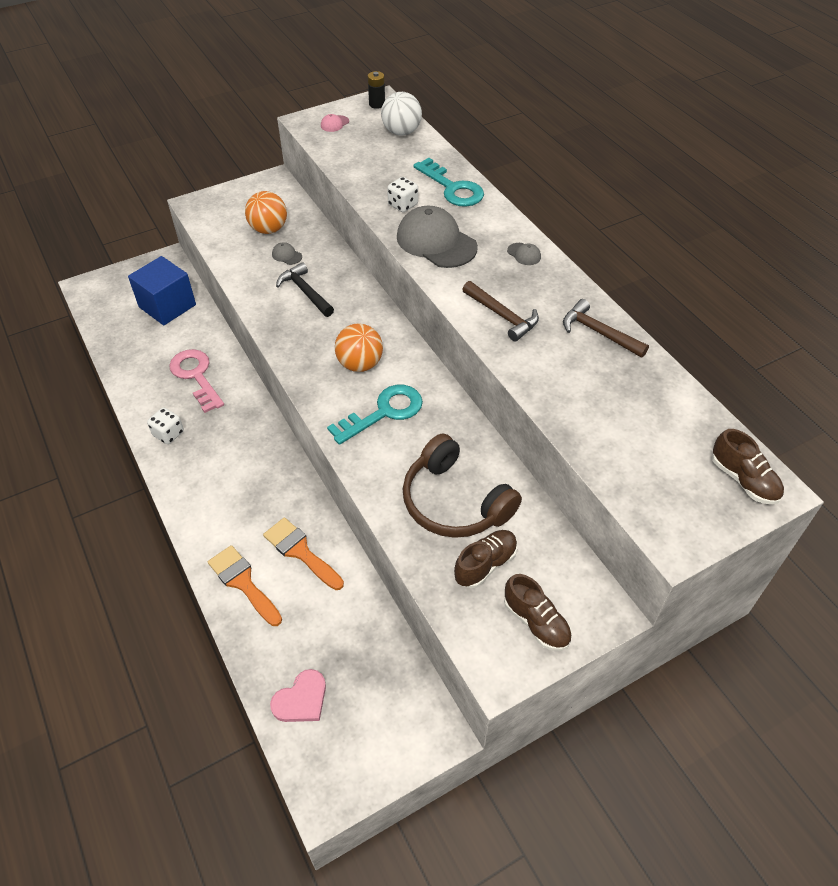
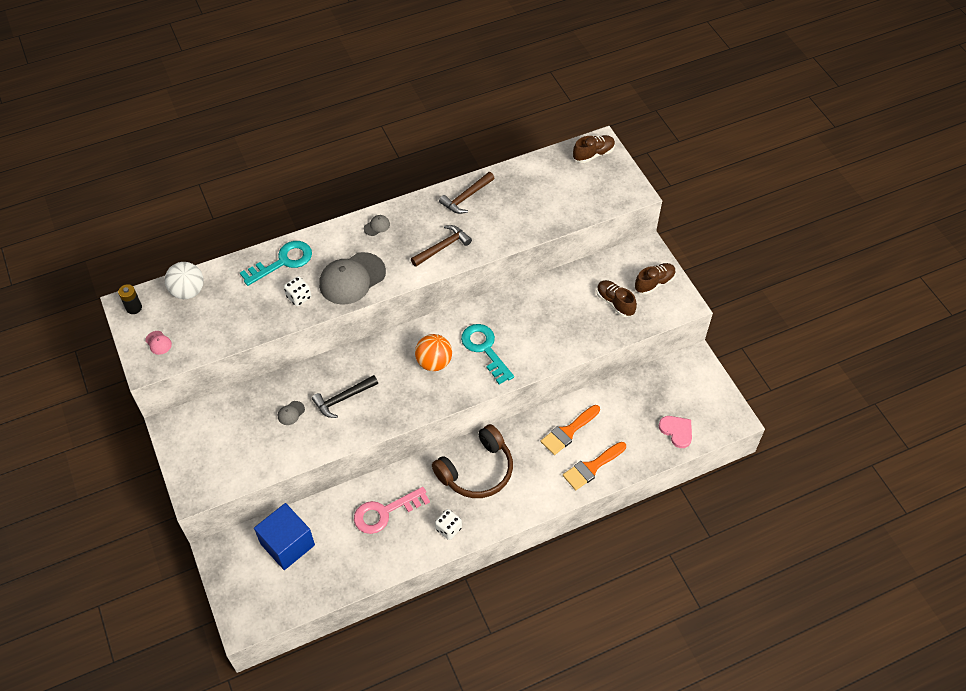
camera: 85 degrees left, 5 degrees up
(269, 229) = (249, 428): orange ball -> none
(454, 502) = (567, 314): brown headphones -> brown headphones (477, 471)

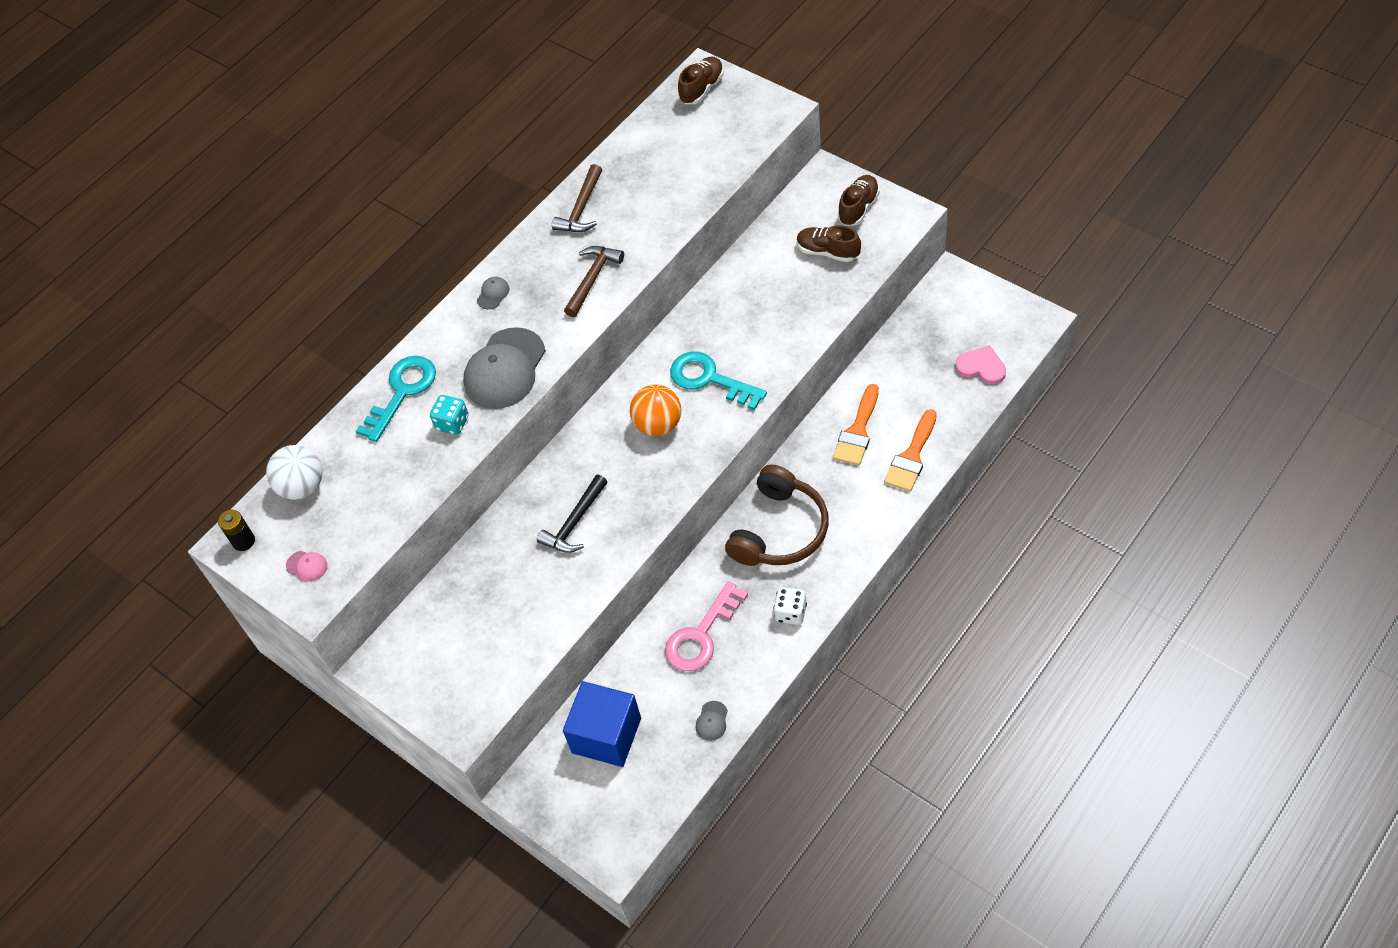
camera: 20 degrees left, 0 degrees up
(291, 413) = (520, 572): grey cap -> grey cap (712, 721)
(299, 297) = (452, 423): white dice -> turquoise dice

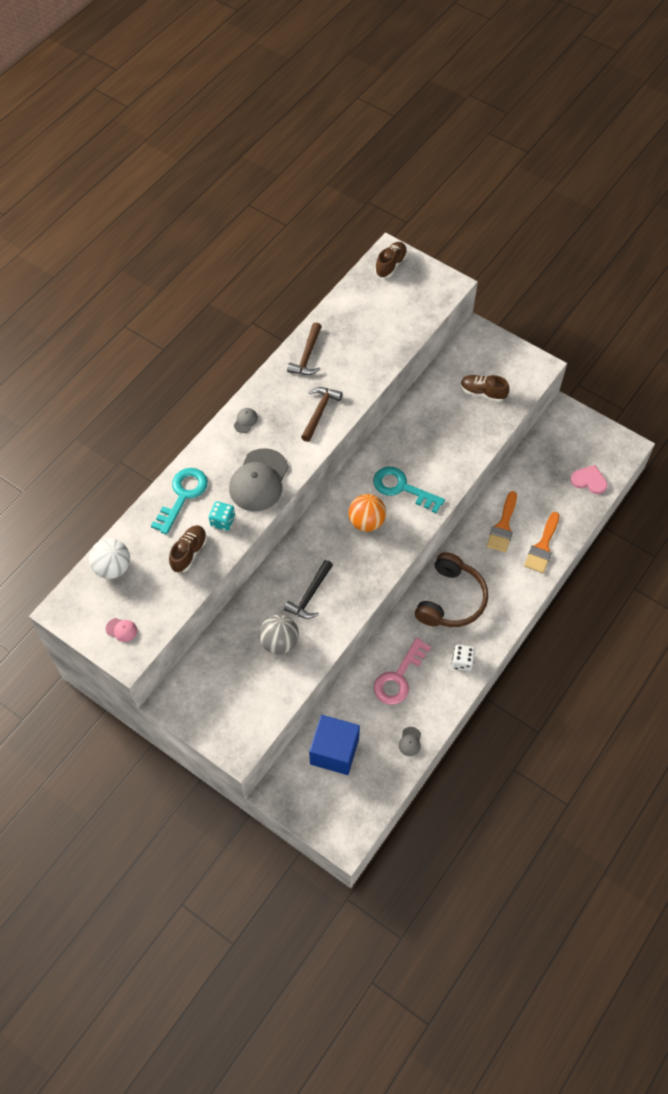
camera: 10 degrees left, 5 degrees up
(243, 541) = (71, 609): black battery -> none
(529, 585) = (279, 642): none -> grey ball
(858, 207) = (503, 359): brown shoe -> brown shoe (189, 553)

